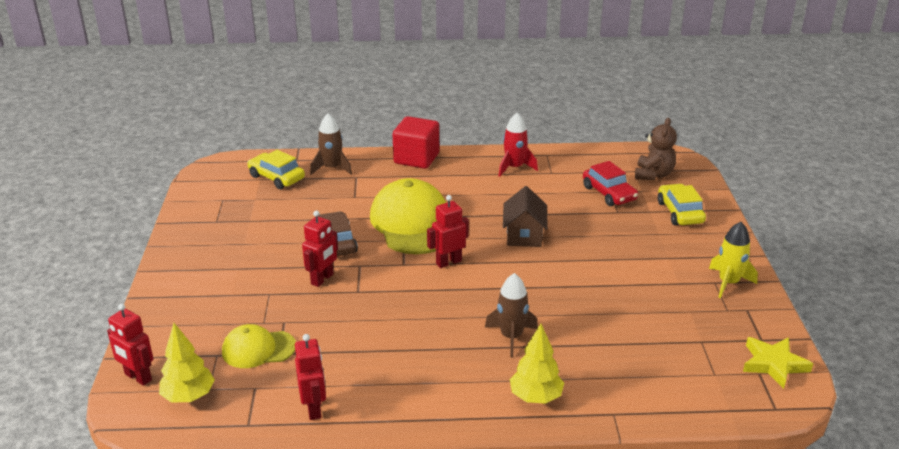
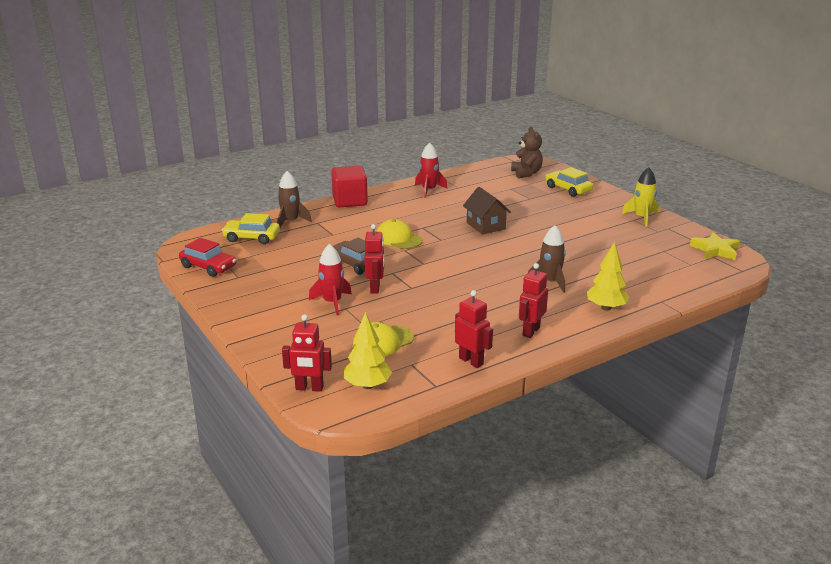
camera: 30 degrees left, 5 degrees down
(264, 282) = (332, 302): none -> red rocket
(412, 223) = (398, 239): yellow cap -> yellow cap, size x0.56
(448, 262) = (454, 254): red robot -> red robot (530, 331)
(609, 193) = (511, 190): red car -> red car (208, 267)

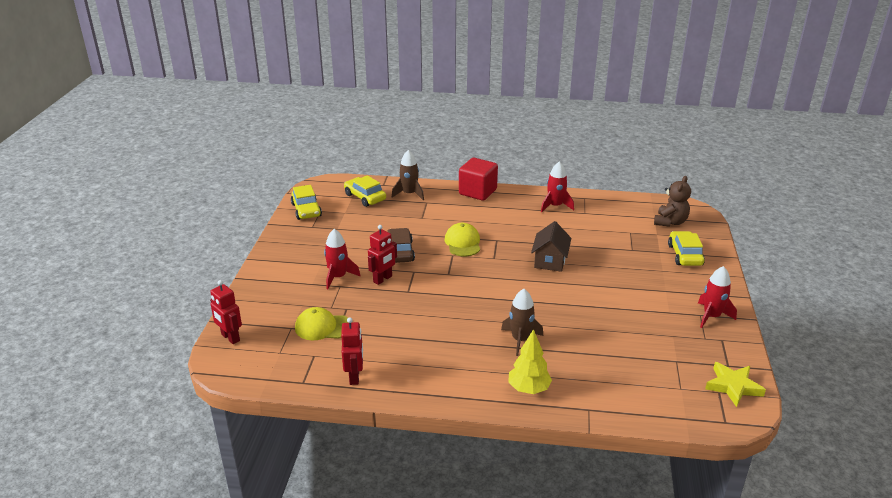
camera: 40 degrees right, 5 degrees up
(208, 267) = (306, 210): red car -> yellow car
(367, 385) = (264, 356): yellow tree -> none
(530, 331) = (435, 376): red robot -> none
(641, 218) = (711, 316): yellow rocket -> red rocket

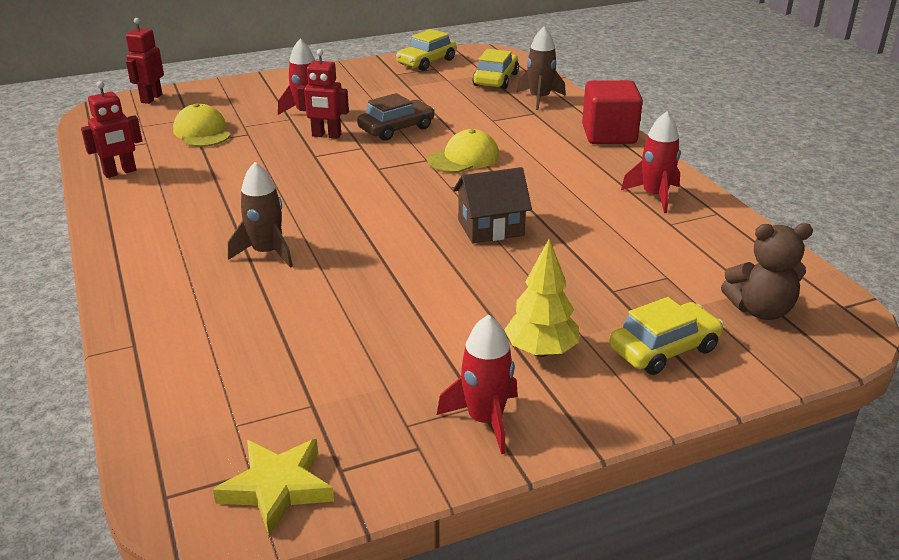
camera: 60 degrees right, 0 degrees up
(528, 389) = (156, 285): yellow tree -> yellow tree (541, 351)

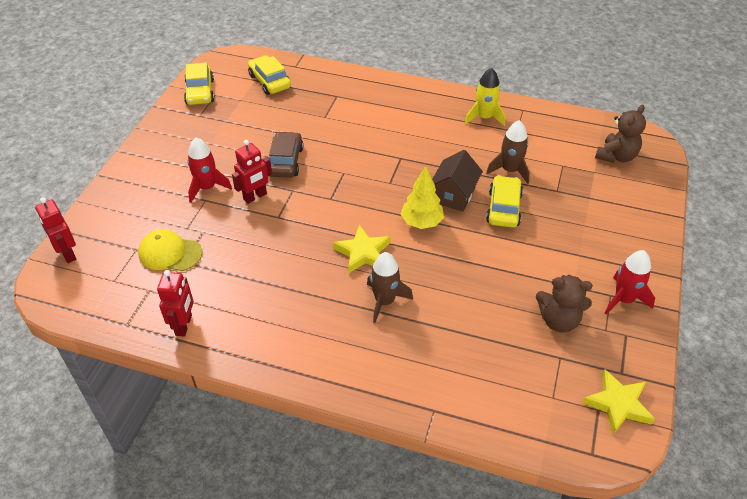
camera: 50 degrees left, 15 degrees up
(323, 214) = (363, 253): none -> yellow star
(377, 379) = (558, 320): none -> brown teddy bear
(464, 158) = (360, 157): yellow cap -> none
(540, 99) = (321, 82): brown rocket -> brown rocket (510, 170)
(541, 351) = (586, 247): yellow tree -> yellow tree (421, 222)
(609, 135) = (399, 88): red cube -> none
(654, 196) = (484, 117): red rocket -> yellow rocket
(664, 349) = (619, 206): yellow car -> yellow car (503, 208)

